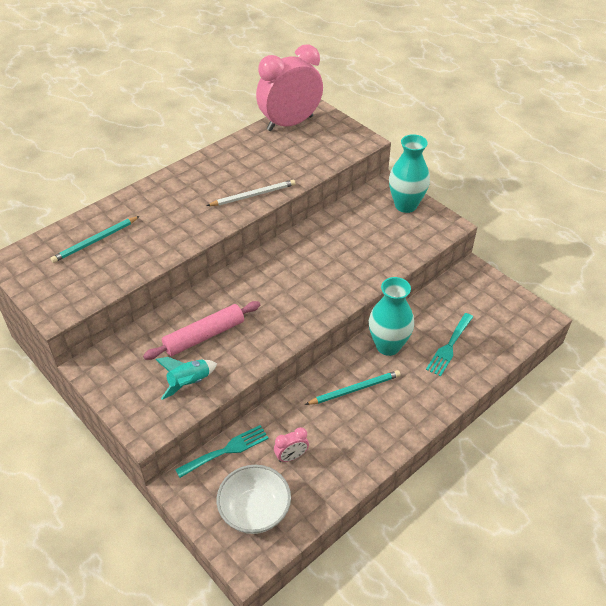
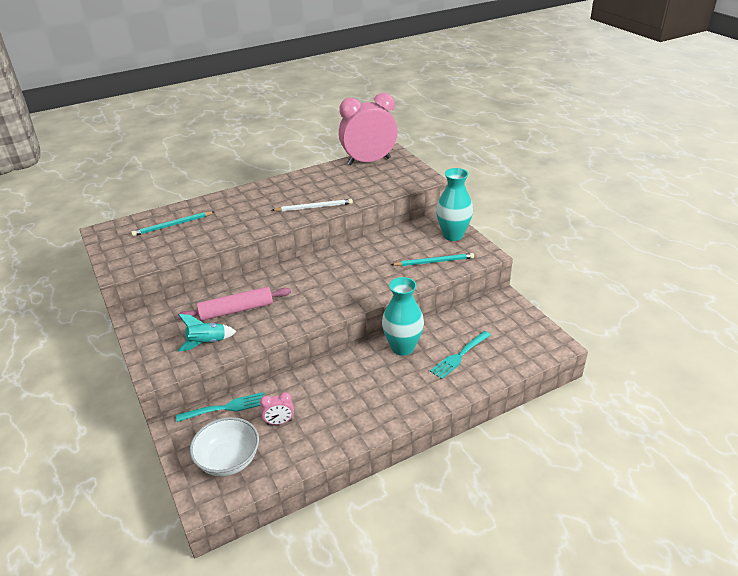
camera: 15 degrees right, 10 degrees down
(355, 389) = (358, 377): turquoise pencil -> turquoise pencil (434, 262)

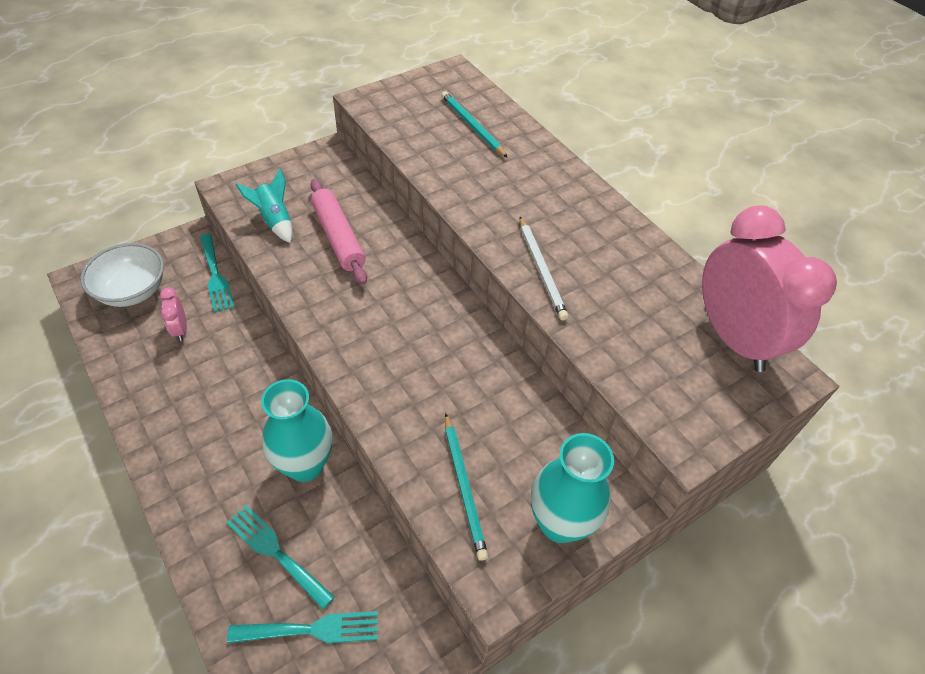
camera: 80 degrees right, 15 degrees up
(501, 340) = (312, 629): none -> turquoise fork

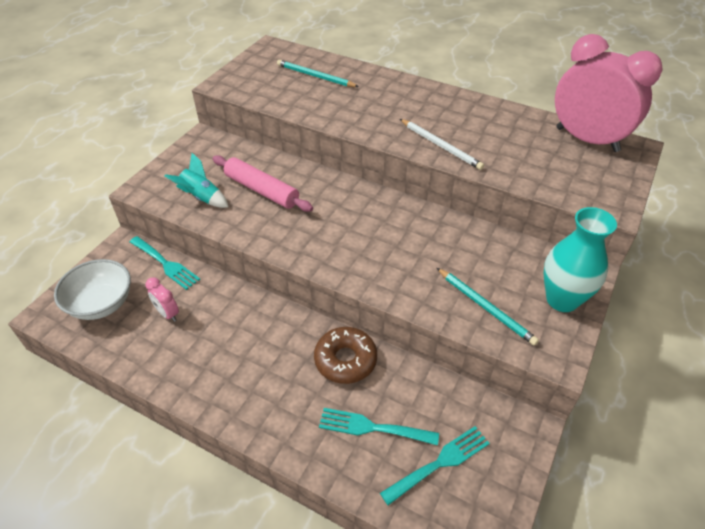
camera: 25 degrees left, 5 degrees down
(305, 465) = (345, 360): turquoise vase -> brown donut

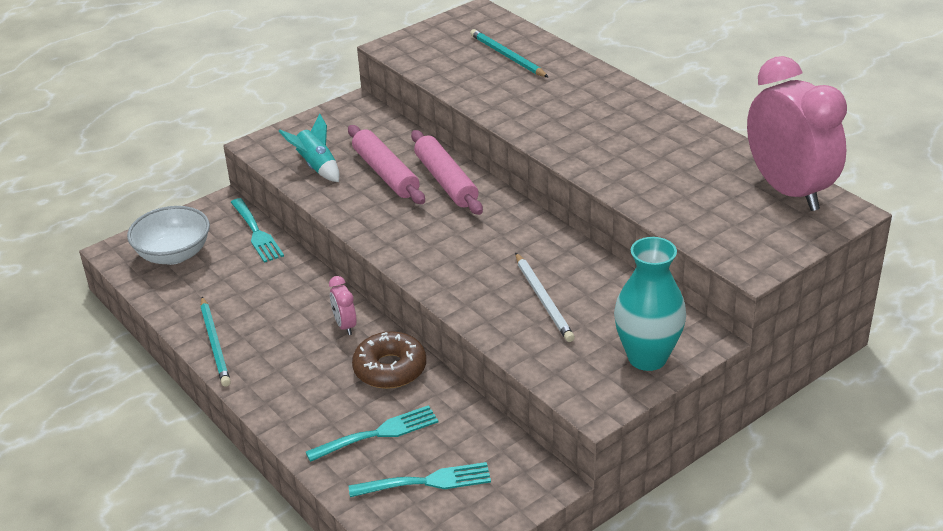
camera: 25 degrees right, 10 degrees down
(167, 313) = (233, 280): pink clock -> pink clock (345, 325)
(313, 186) = (446, 181): none -> pink rolling pin
(372, 427) = (378, 433): turquoise fork -> turquoise fork turned 120 degrees clockwise
(441, 146) = (598, 161): white pencil -> white pencil (543, 300)
(486, 307) = (553, 342): turquoise pencil -> turquoise pencil (215, 344)

